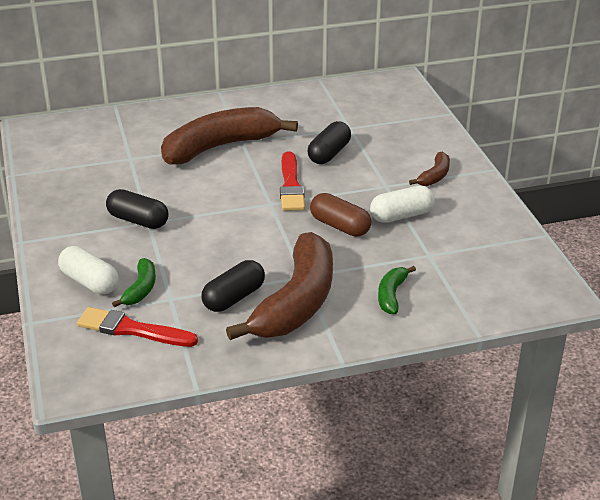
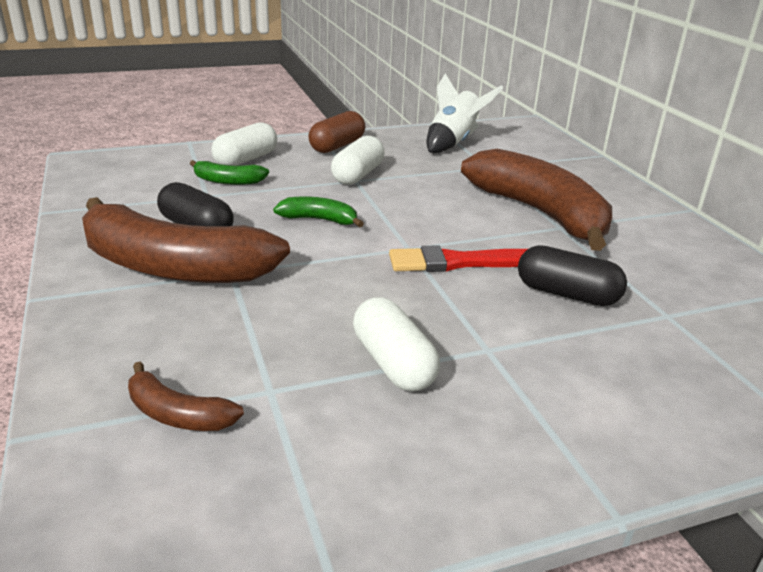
camera: 85 degrees right, 5 degrees down
(70, 168) = (454, 142): none -> white rocket
(132, 329) = (159, 180): red brush -> none
(138, 220) = (358, 175): black capsule -> white capsule
(340, 226) = (355, 301): brown capsule -> brown capsule (337, 146)
(391, 295) = (163, 345): green banana -> green banana (319, 220)
(434, 176) = (544, 411): brown banana -> brown banana (177, 414)

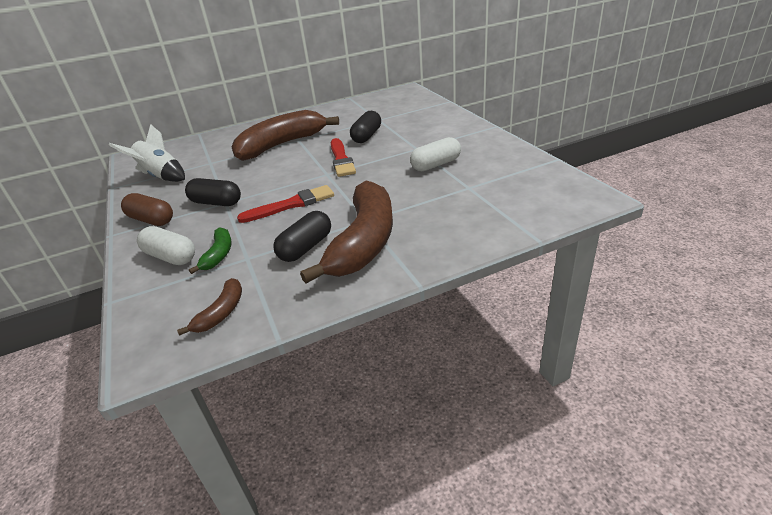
camera: 90 degrees left, 5 degrees up
(177, 414) = (497, 204): brown banana -> brown banana (221, 313)
(319, 220) = (291, 205): green banana -> red brush
(358, 175) = (216, 203): white capsule -> black capsule

